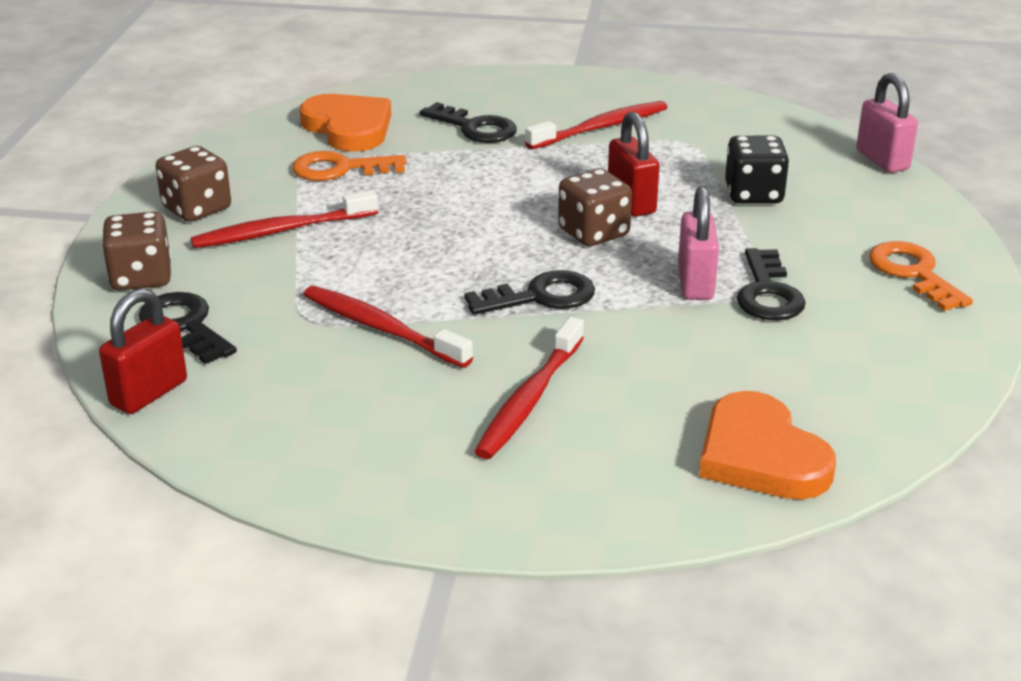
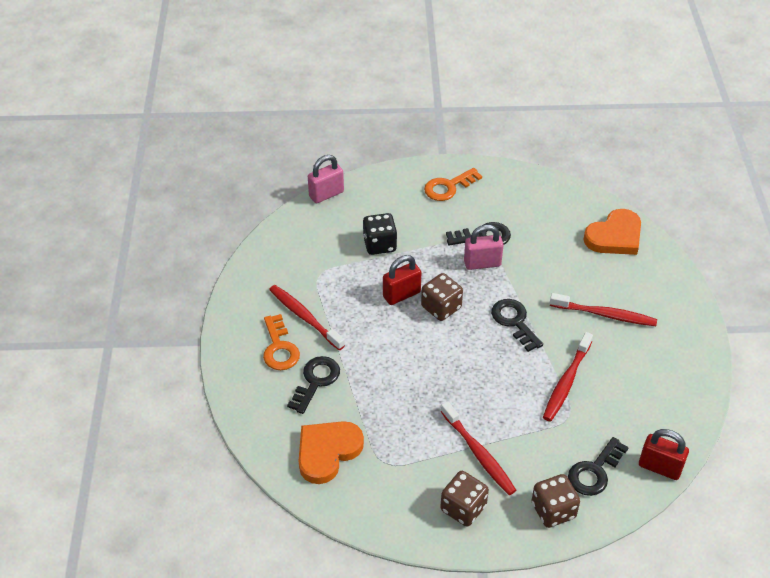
camera: 100 degrees left, 15 degrees up
(340, 169) = (390, 442): orange key -> orange key (279, 348)

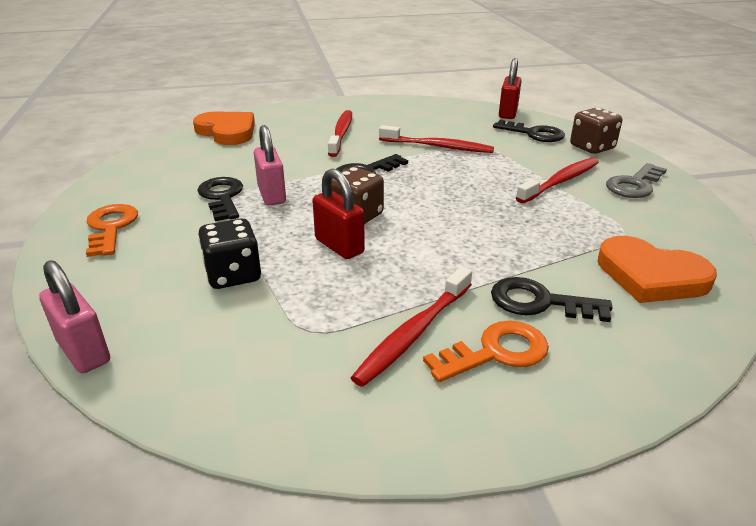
camera: 100 degrees left, 15 degrees down
(448, 187) = (111, 227): orange key -> orange key turned 150 degrees counterclockwise
(463, 508) = (634, 185): brown dice -> grey key

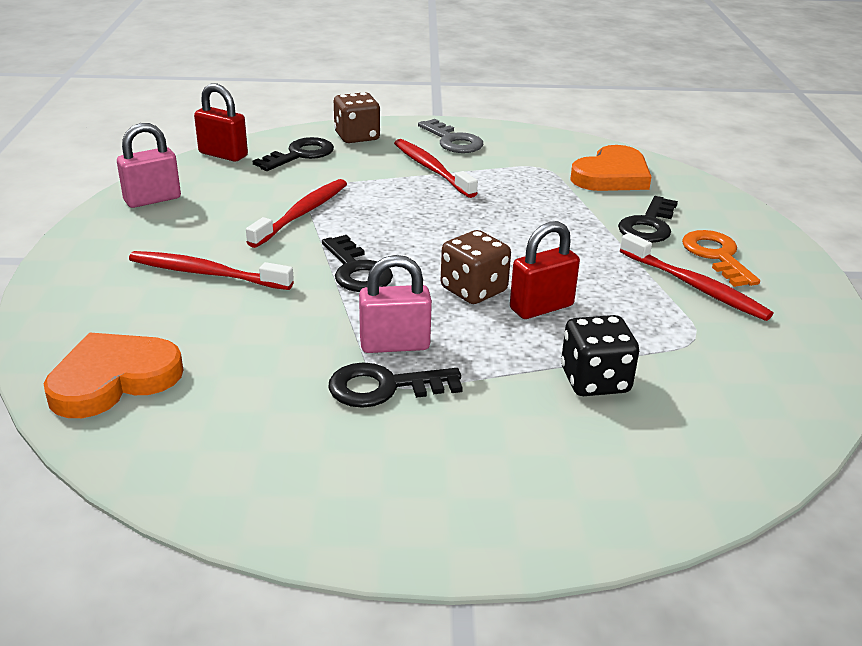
camera: 80 degrees left, 0 degrees up
(84, 352) = (745, 486): pink padlock -> pink padlock (152, 199)
(111, 227) = (451, 494): orange key -> none

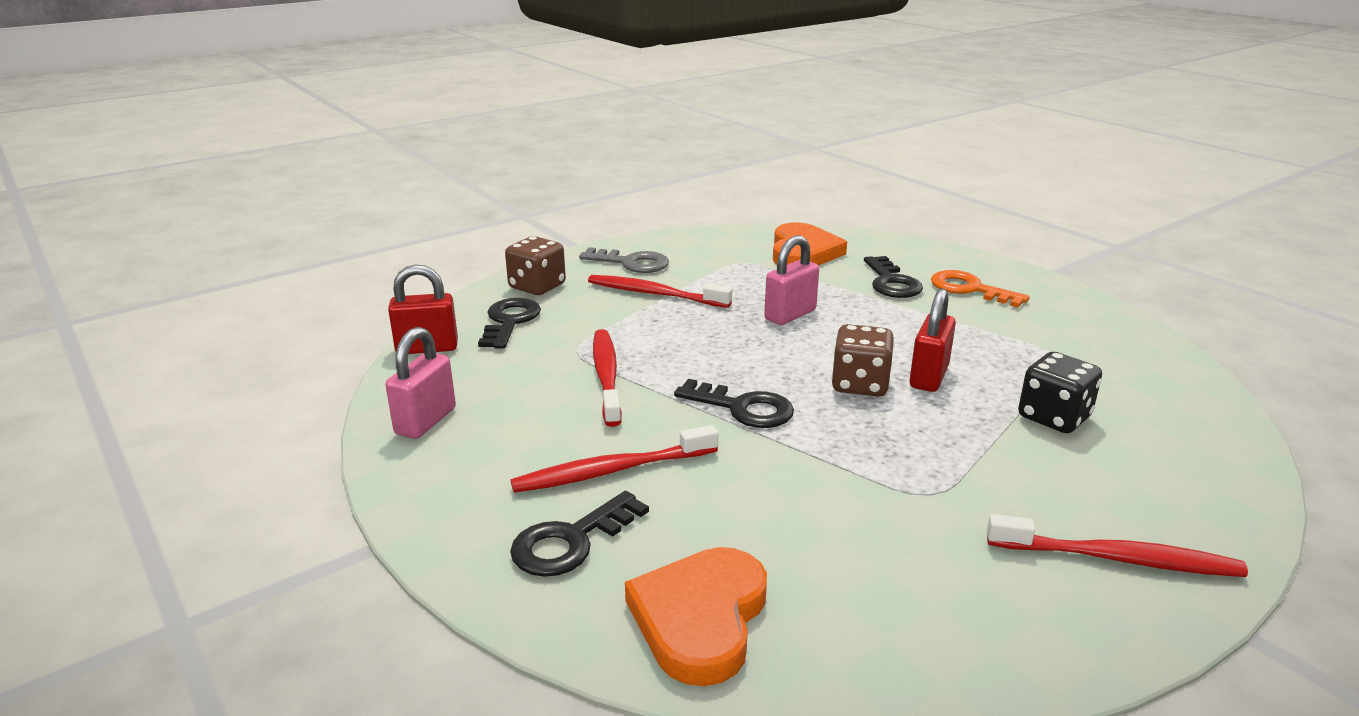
camera: 35 degrees left, 5 degrees down
(384, 387) = (933, 498): black key -> black key (571, 541)
(394, 345) = (880, 458): pink padlock -> pink padlock (790, 315)
(695, 286) = (994, 317): red toothbrush -> red toothbrush (1117, 559)

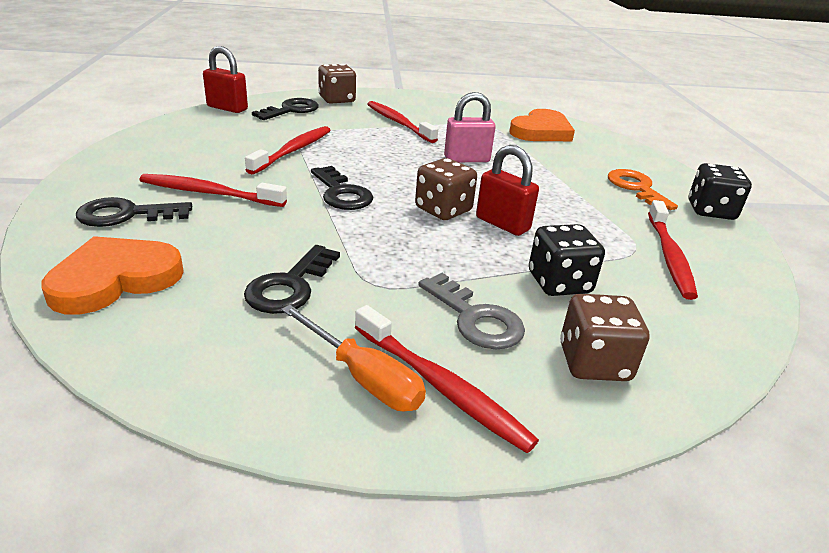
camera: 30 degrees right, 5 degrees up
(425, 421) = (165, 137): pink padlock -> none
(631, 263) = (413, 105): grey key -> grey key (475, 318)
(891, 282) = (577, 166): black key -> black key (290, 286)
(928, 377) = (502, 224): red padlock -> red padlock turned 75 degrees clockwise
(1051, 290) = (710, 211): none -> black dice
(1059, 585) = (363, 377): none -> orange screwdriver
(1085, 351) = (669, 256): none -> red toothbrush
(1174, 478) = (594, 362): none -> brown dice

